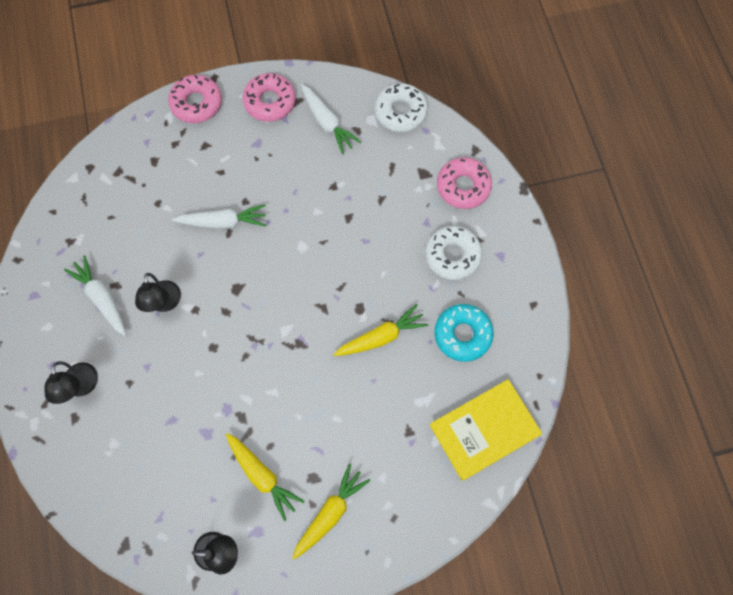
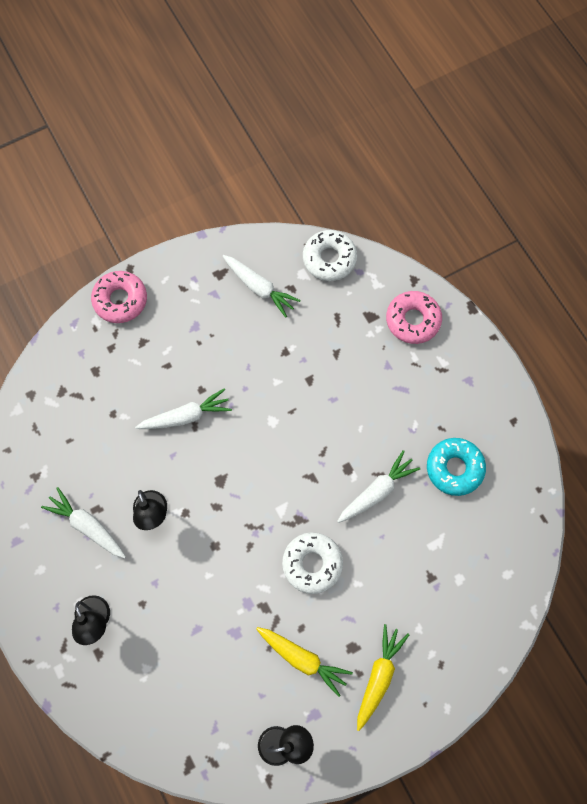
camera: 15 degrees left, 0 degrees up
(270, 102) = (195, 280): pink donut -> none
(381, 337) = (377, 491): yellow carrot -> white carrot
(452, 255) = (422, 392): white donut -> white donut (312, 564)
(484, 430) = (502, 556): yellow book -> none

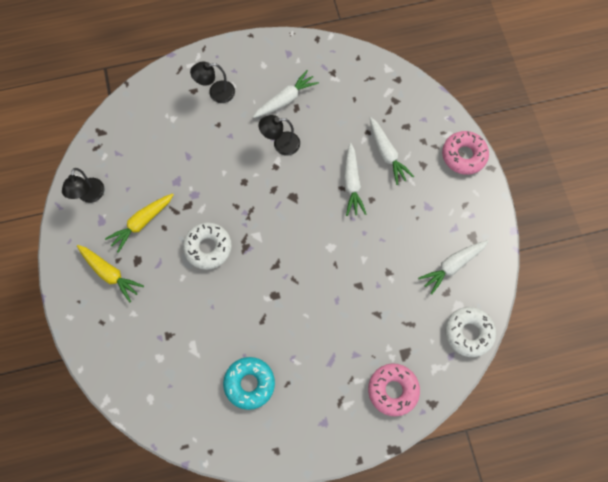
camera: 105 degrees right, 0 degrees up
(377, 491) = (249, 313): white carrot -> white carrot (387, 154)

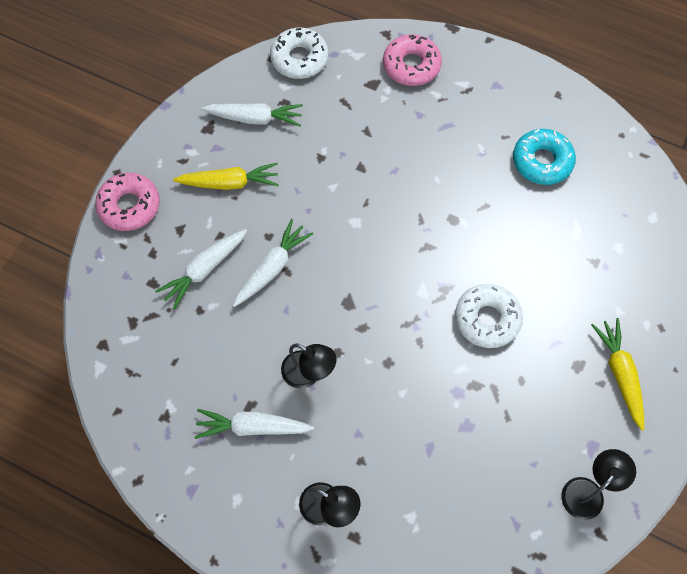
camera: 140 degrees left, 5 degrees down
(142, 223) = (544, 406): yellow carrot -> yellow carrot (230, 183)
(387, 154) = (204, 270): white carrot -> white carrot turned 150 degrees counterclockwise

